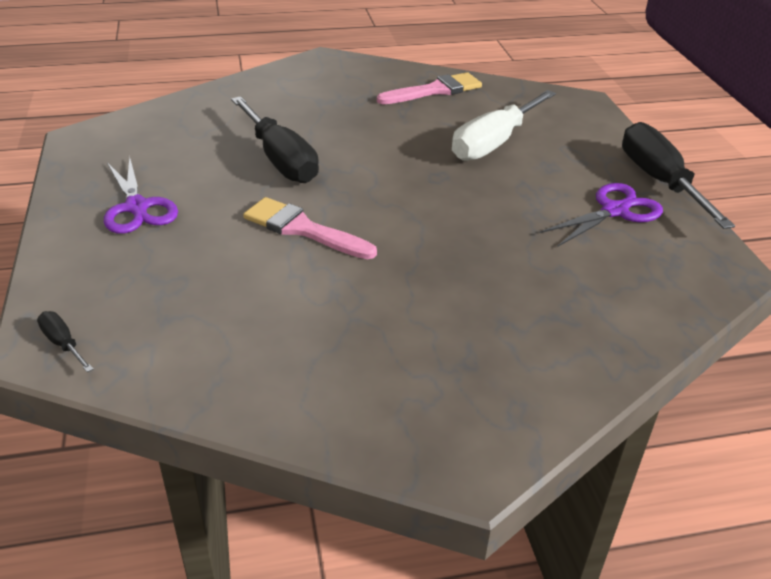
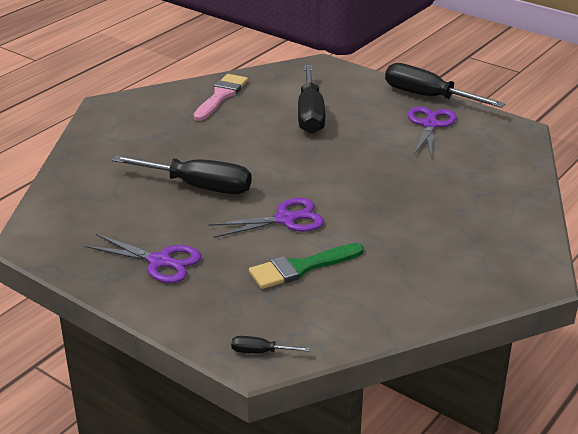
camera: 40 degrees left, 5 degrees down
(237, 284) = (301, 267): none -> green brush
(303, 229) = (285, 219): pink brush -> purple scissors
(494, 143) = (310, 115): white screwdriver -> black screwdriver

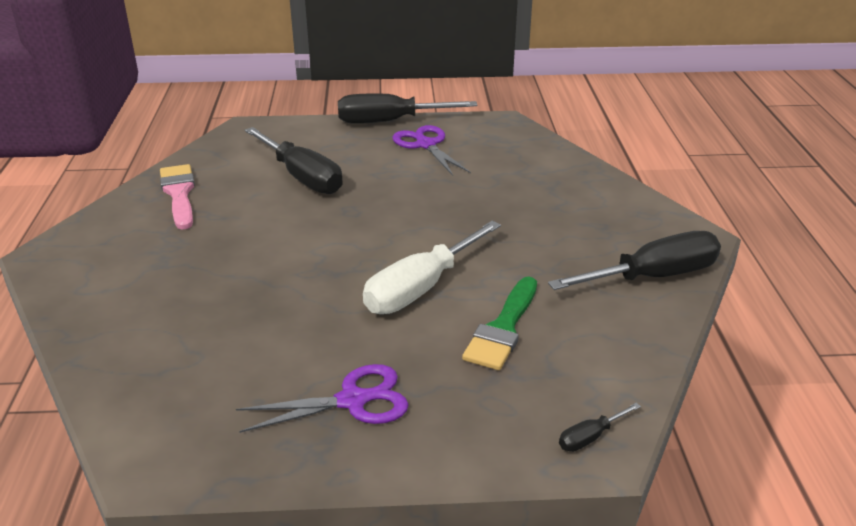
camera: 40 degrees left, 0 degrees up
(198, 186) = (283, 297): black screwdriver -> black screwdriver (653, 277)
(285, 219) = (421, 288): purple scissors -> white screwdriver

